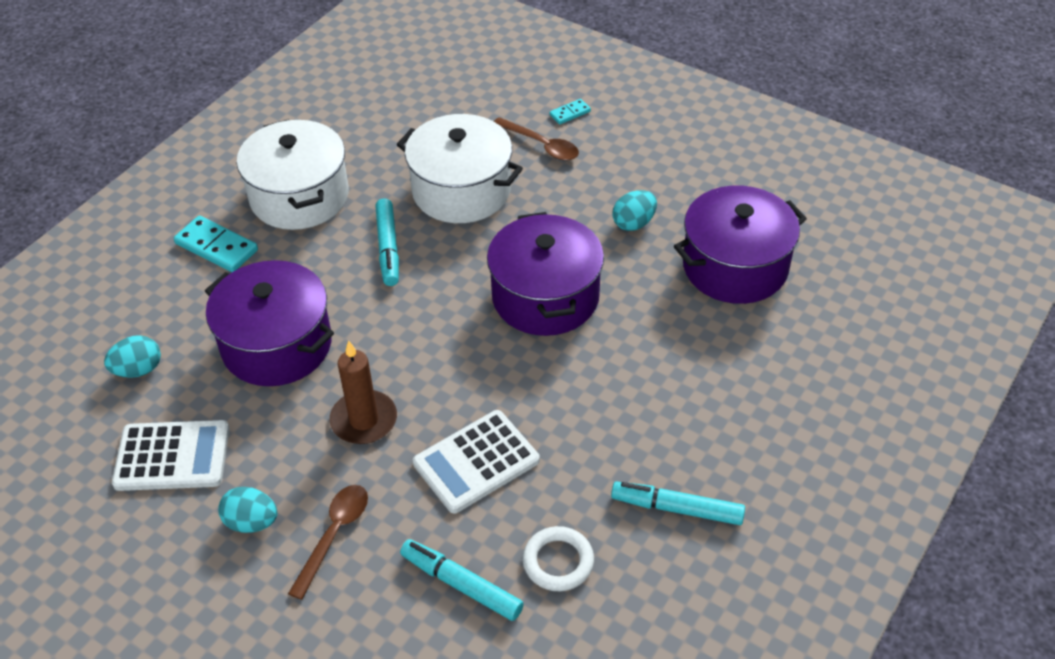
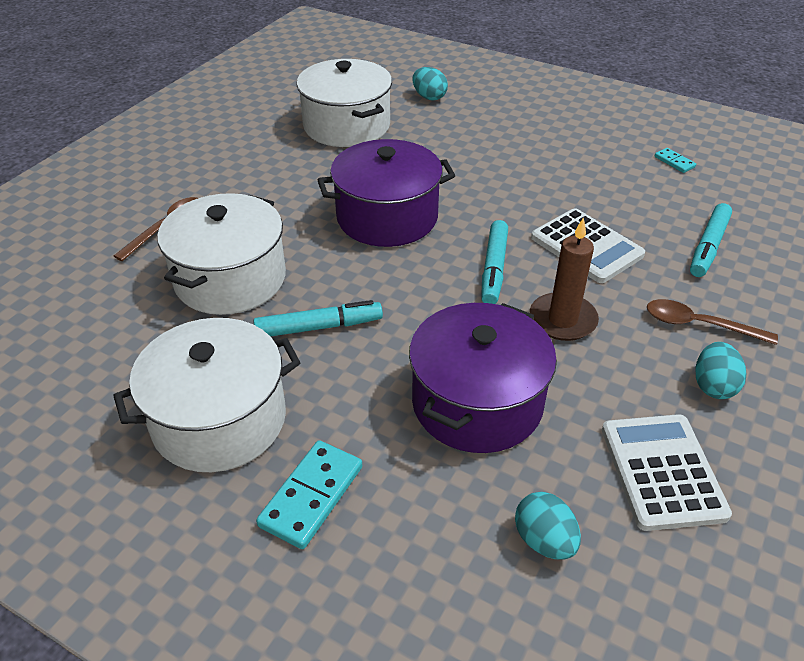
camera: 95 degrees left, 5 degrees down
(558, 562) = (663, 201): white ring -> none
(570, 113) = (120, 211): turquoise domino -> turquoise domino (674, 162)
(634, 223) = (291, 172): turquoise egg -> turquoise egg (429, 97)
(677, 508) = (593, 152): turquoise marker -> turquoise marker (494, 269)
(735, 266) = (346, 126): purple pot -> white pot

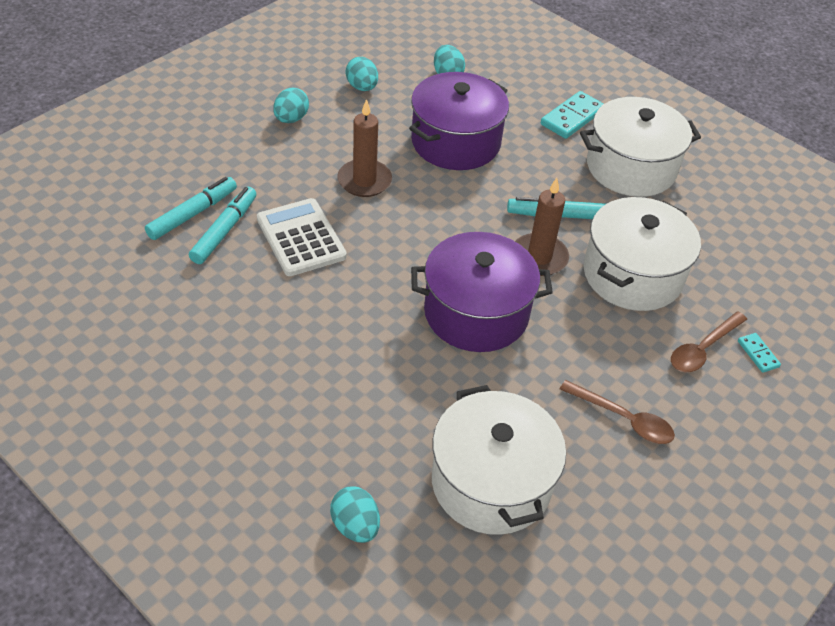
camera: 170 degrees left, 5 degrees up
(334, 276) = (539, 257): none -> brown candle
(494, 269) = (396, 234): turquoise marker -> turquoise marker (224, 230)
(662, 471) = (362, 87): white calculator -> turquoise egg
(674, 162) = (125, 319): turquoise domino -> turquoise domino (758, 354)
(699, 325) = (264, 156): brown spoon -> brown spoon (623, 419)

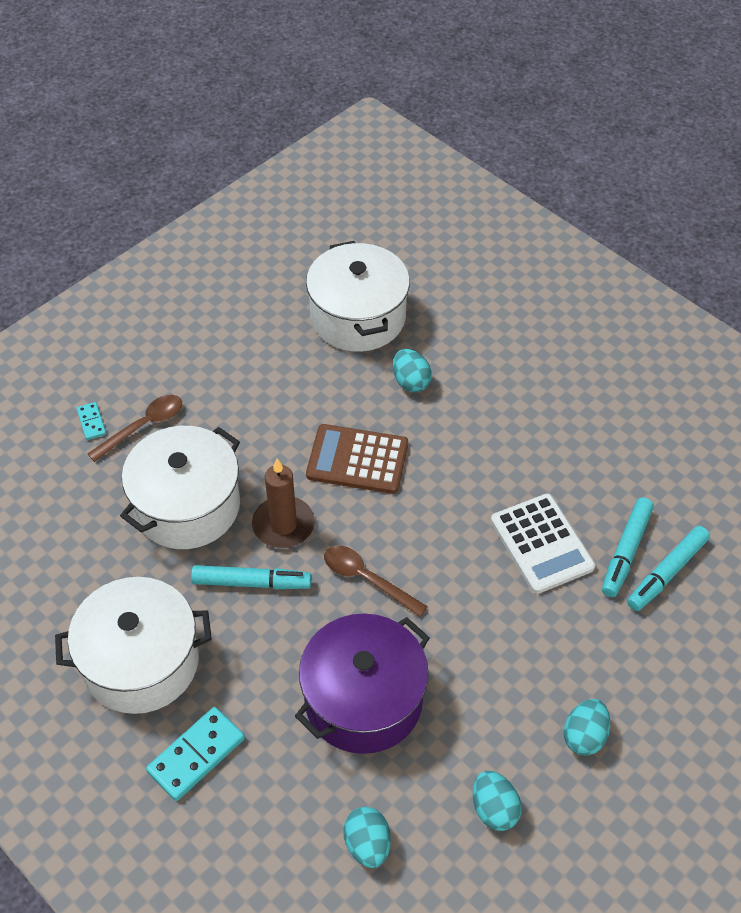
camera: 175 degrees left, 5 degrees up
(355, 526) = (462, 289): turquoise egg -> turquoise egg (411, 382)
(364, 181) = (478, 628): brown candle -> none
(476, 312) = (357, 460): purple pot -> brown calculator
(623, 419) = (238, 364): brown spoon -> brown spoon (367, 579)

